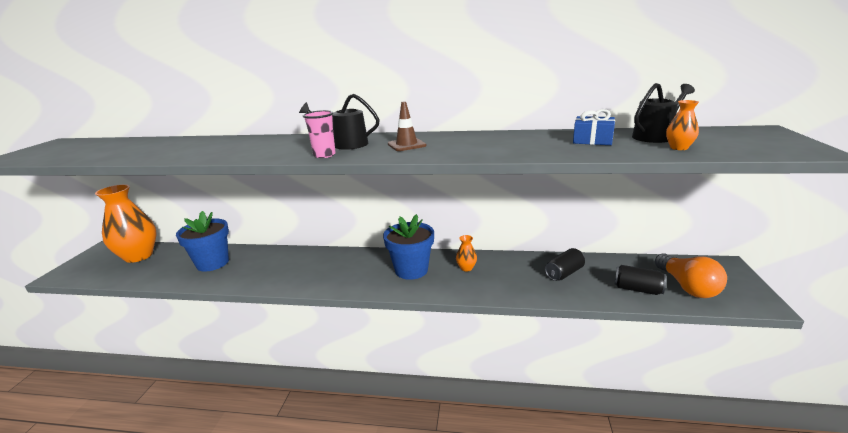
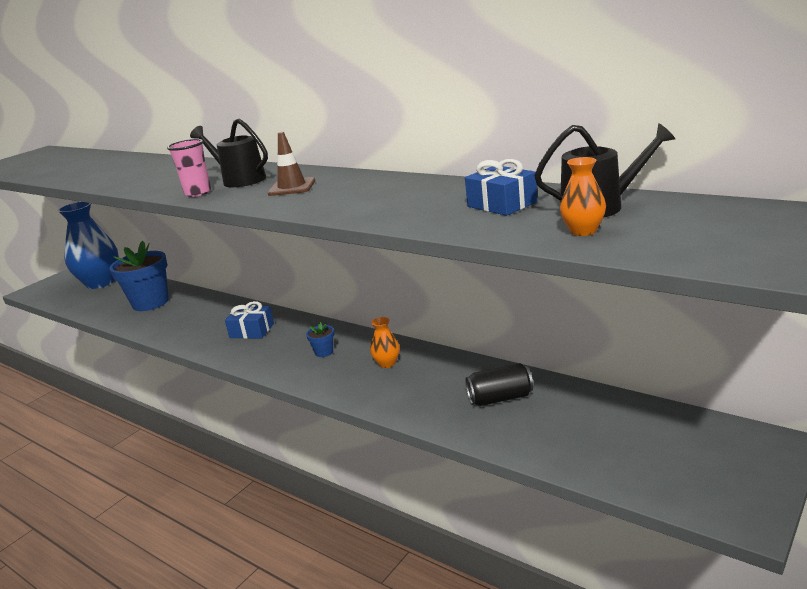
camera: 30 degrees right, 0 degrees up
(138, 256) = (100, 282): orange vase -> blue vase
(334, 267) = (252, 331): none -> blue gift
(411, 270) = (324, 352): blue flower pot -> blue flower pot, size x0.42
(637, 289) = (573, 444): black can -> none
(687, 287) = (655, 460): orange light bulb -> none

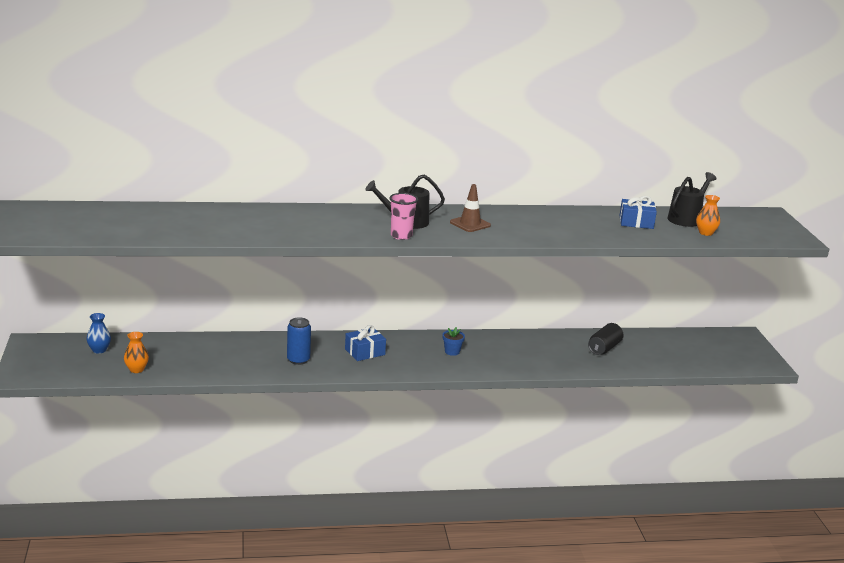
camera: 50 degrees left, 0 degrees up
(100, 282) = (99, 350): blue vase -> blue vase, size x0.42
(150, 303) = (211, 354): blue flower pot -> none
(192, 324) = (298, 360): none -> blue can
(387, 363) = (507, 347): orange vase -> orange vase (136, 369)

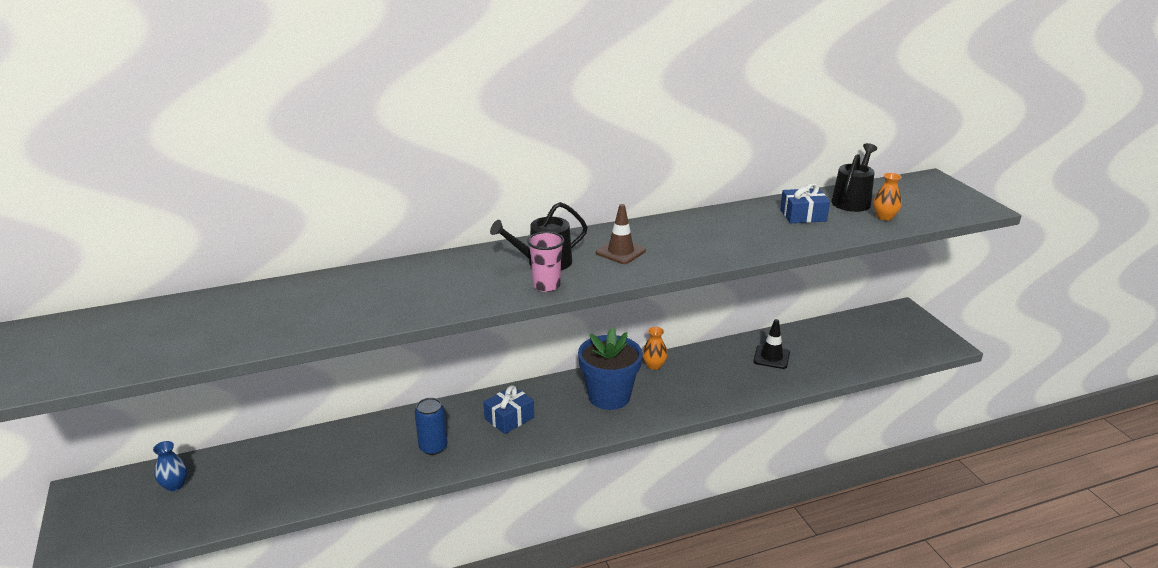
camera: 10 degrees left, 5 degrees up
(136, 369) = (230, 507): orange vase -> orange vase (654, 365)
(452, 352) = (609, 396): blue flower pot -> blue flower pot, size x2.38
(604, 348) = (771, 357): black can -> black traffic cone

